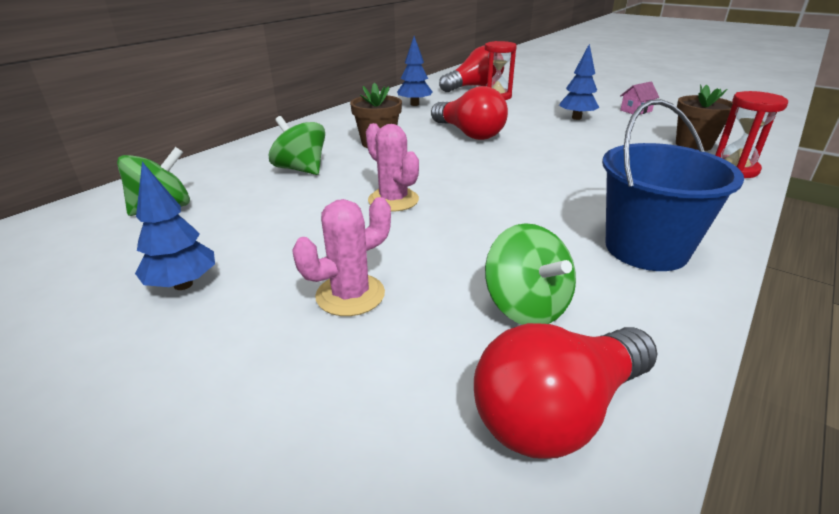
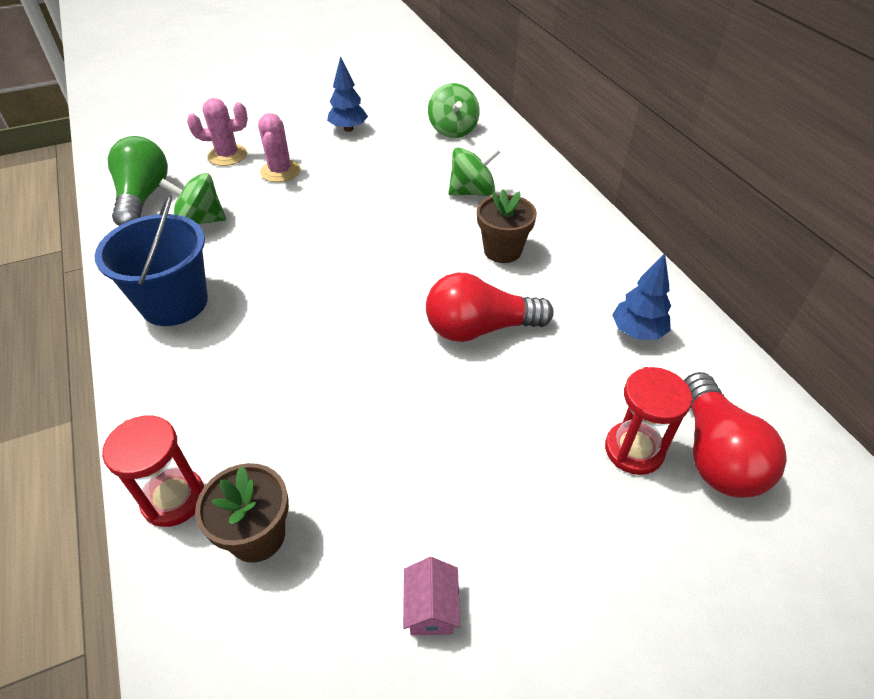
camera: 120 degrees right, 15 degrees up
(393, 200) = (369, 219): pink cactus -> pink cactus (227, 155)
(558, 412) = (143, 197): red light bulb -> green light bulb
(576, 118) = (457, 481): blue tree -> none

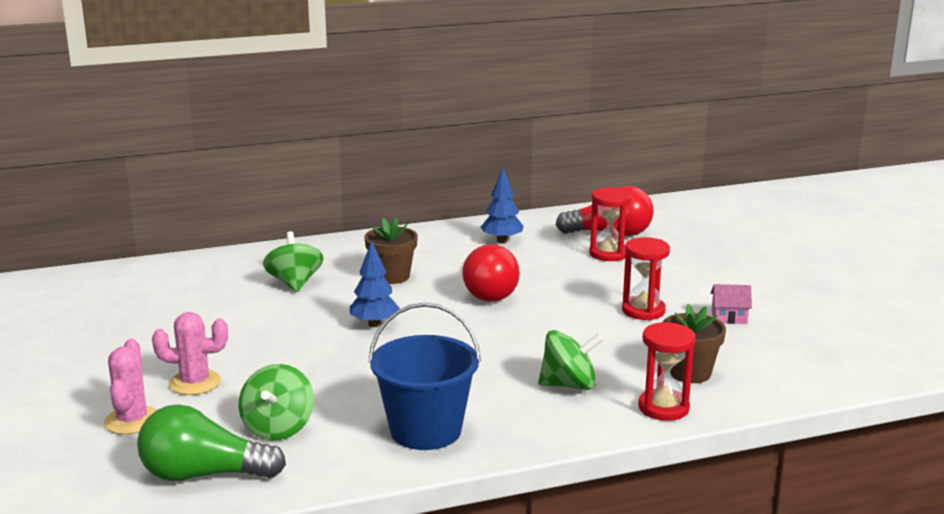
camera: 85 degrees left, 25 degrees down
(348, 129) = (120, 343): blue tree -> blue tree (374, 324)
(442, 488) = (643, 311): none -> red hourglass
(453, 130) = (167, 286): green spinning top -> green spinning top (569, 385)

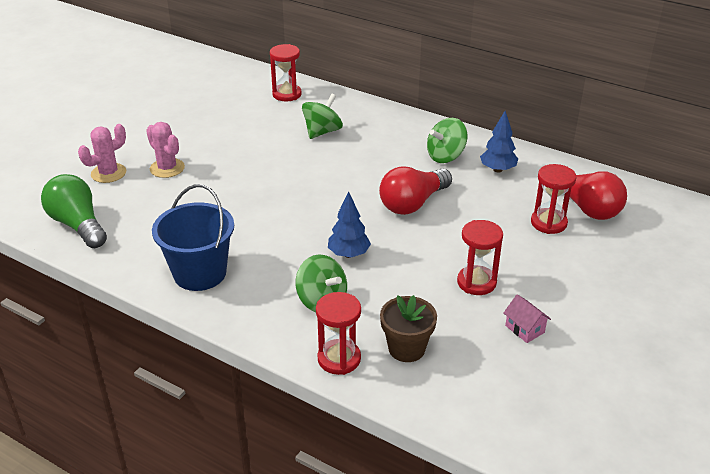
camera: 50 degrees right, 15 degrees up
(188, 273) = (287, 94): none -> red hourglass
(278, 428) = (148, 221): green spinning top -> green spinning top (445, 156)
(374, 324) = (307, 186): blue tree -> blue tree (349, 254)
(392, 276) = (380, 158): brown flower pot -> none

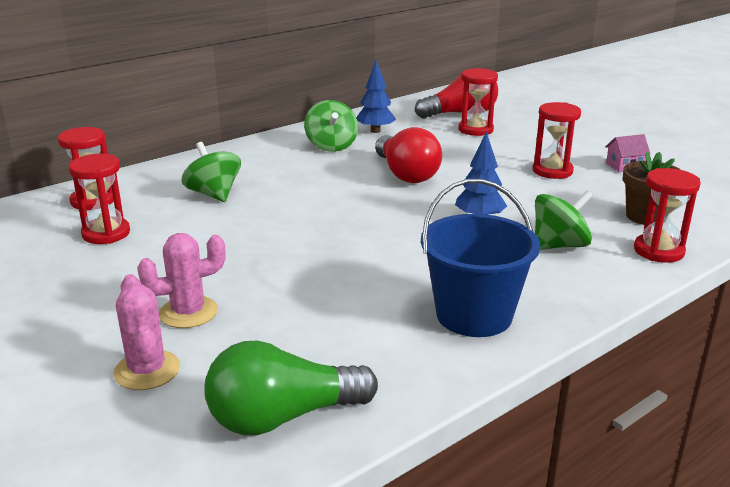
camera: 70 degrees left, 10 degrees down
(246, 113) = (106, 233): none -> red hourglass

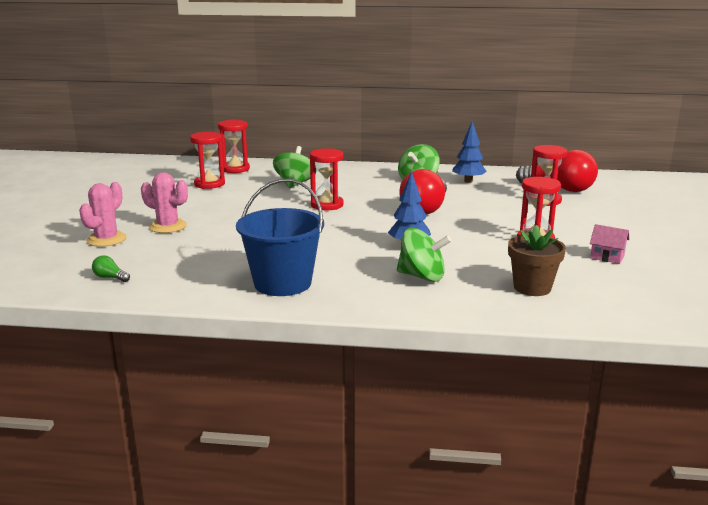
camera: 45 degrees right, 5 degrees down
(283, 417) = (110, 277): green light bulb -> green light bulb, size x0.40
(658, 251) = (483, 307): red hourglass -> red hourglass (327, 205)

